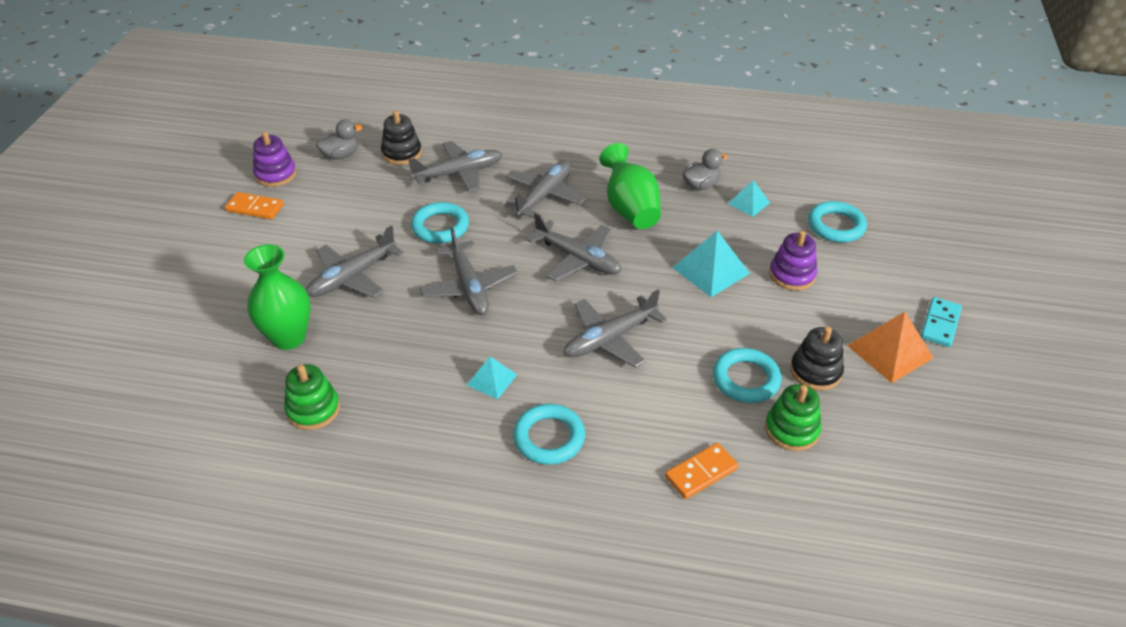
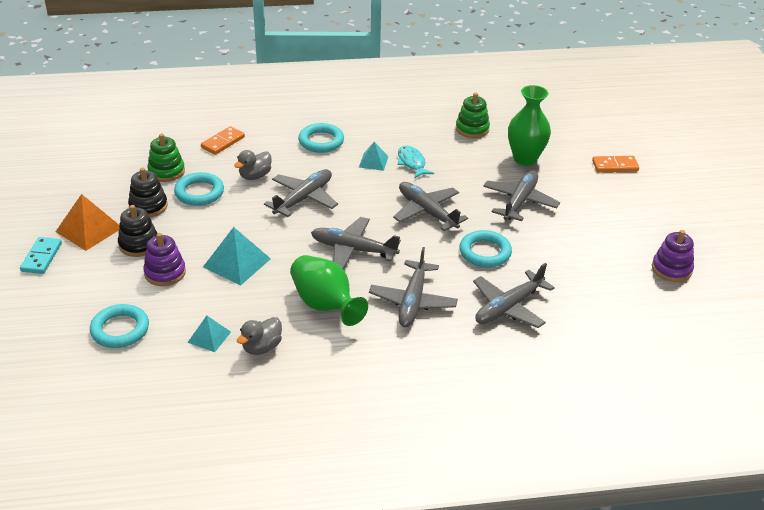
camera: 160 degrees right, 5 degrees down
(255, 208) = (652, 236): orange domino -> orange domino (615, 166)
(341, 155) = (636, 302): grey duck -> grey duck (255, 176)
(401, 153) = (582, 317): black stacking toy -> black stacking toy (139, 244)
(441, 365) = (412, 163): none -> turquoise fish

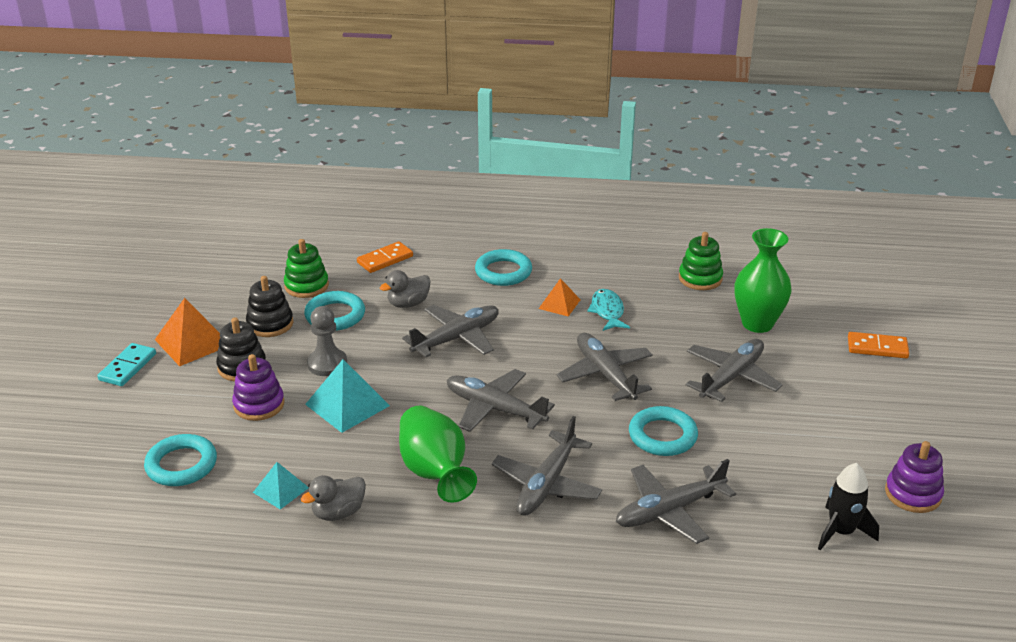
camera: 15 degrees right, 5 degrees down
(208, 232) = (327, 364): none -> grey pawn
(373, 161) = (559, 304): turquoise pyramid -> orange pyramid
(632, 303) = (841, 532): none -> black rocket

